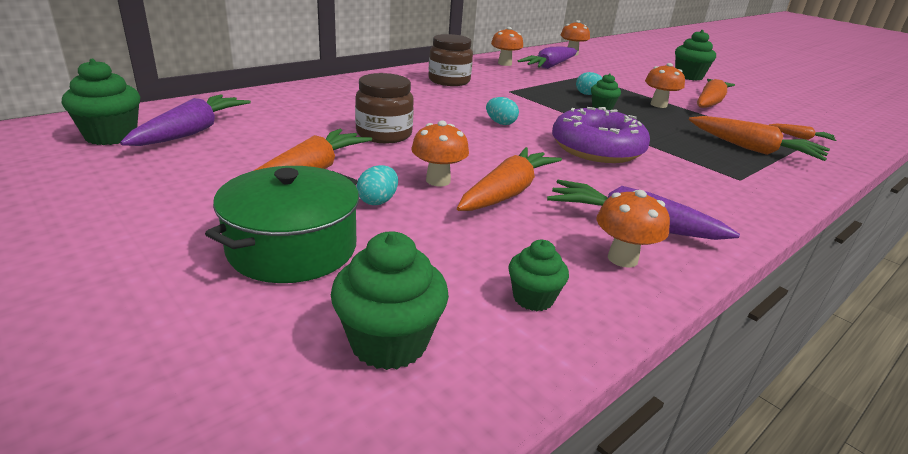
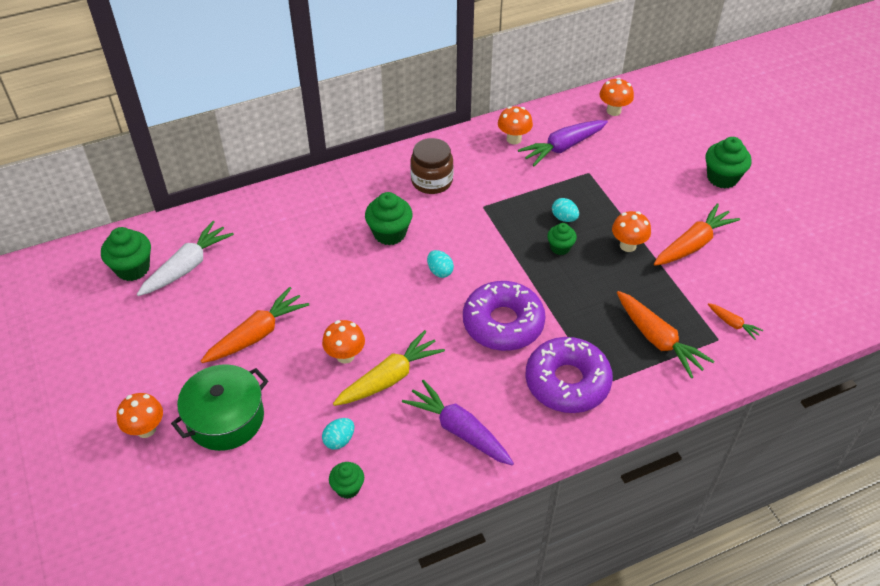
camera: 20 degrees right, 20 degrees up
(192, 132) = (187, 266): purple carrot -> white carrot
(378, 201) = (293, 376): turquoise egg -> turquoise egg (339, 440)
(384, 134) = (330, 282): brown jar -> none
(389, 342) = (254, 505): green cupcake -> green cupcake (389, 233)
(507, 192) = (389, 378): orange carrot -> yellow carrot
(622, 258) = (427, 463): orange mushroom -> orange mushroom (146, 429)
(706, 180) = (567, 382): none -> purple donut

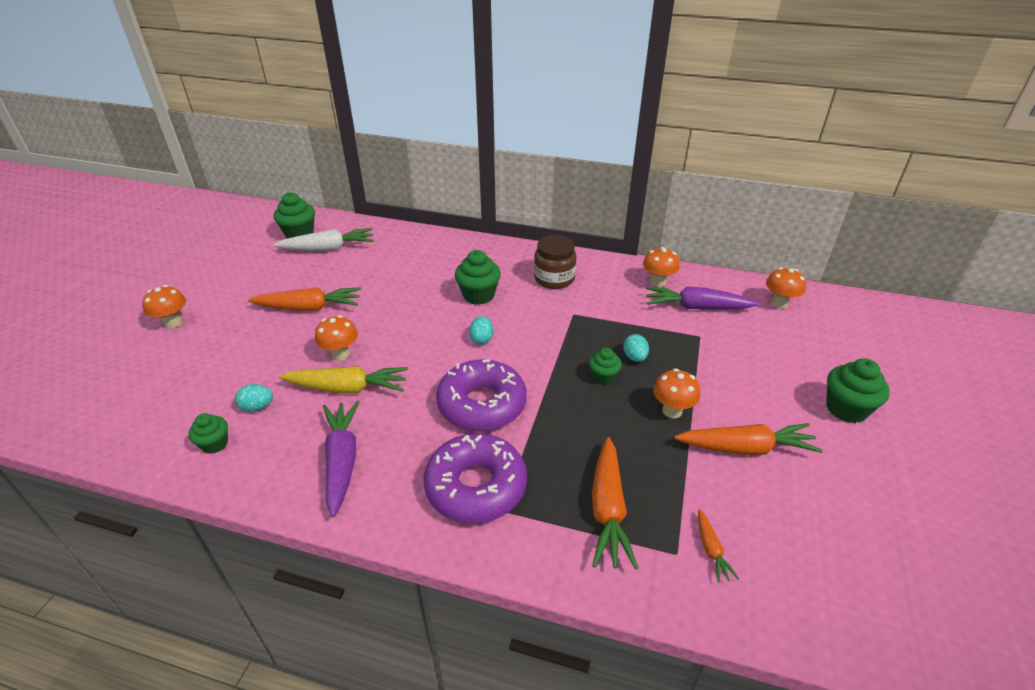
camera: 40 degrees right, 10 degrees down
(225, 418) = (219, 345): green pot -> none

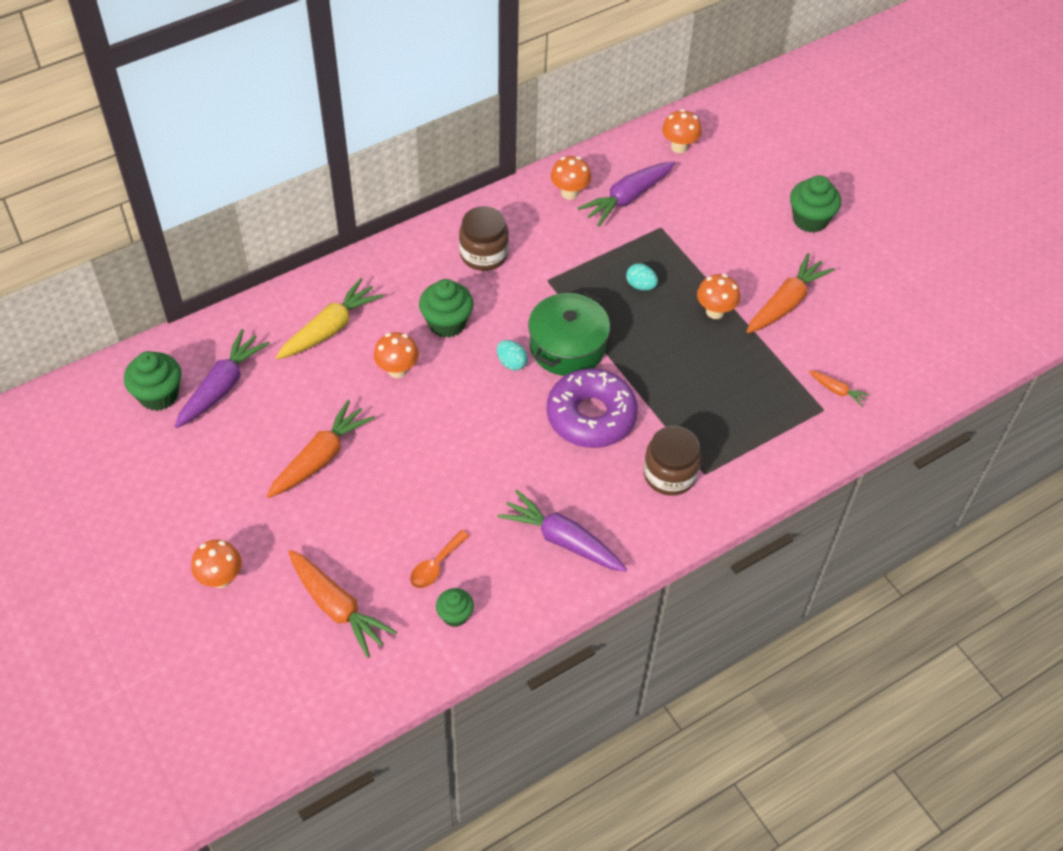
camera: 50 degrees left, 15 degrees up
(257, 407) = (436, 566): turquoise egg -> orange spoon
(328, 248) = (222, 386): white carrot -> purple carrot
(341, 354) = (424, 471): orange mushroom -> orange mushroom (397, 370)
(347, 388) = (477, 491): yellow carrot -> yellow carrot (330, 329)
(476, 486) = (669, 474): purple donut -> brown jar
(530, 355) = (567, 347): none -> green pot
(603, 377) = (641, 321): green cupcake -> none
(608, 509) = (760, 417): orange carrot -> orange carrot (337, 607)

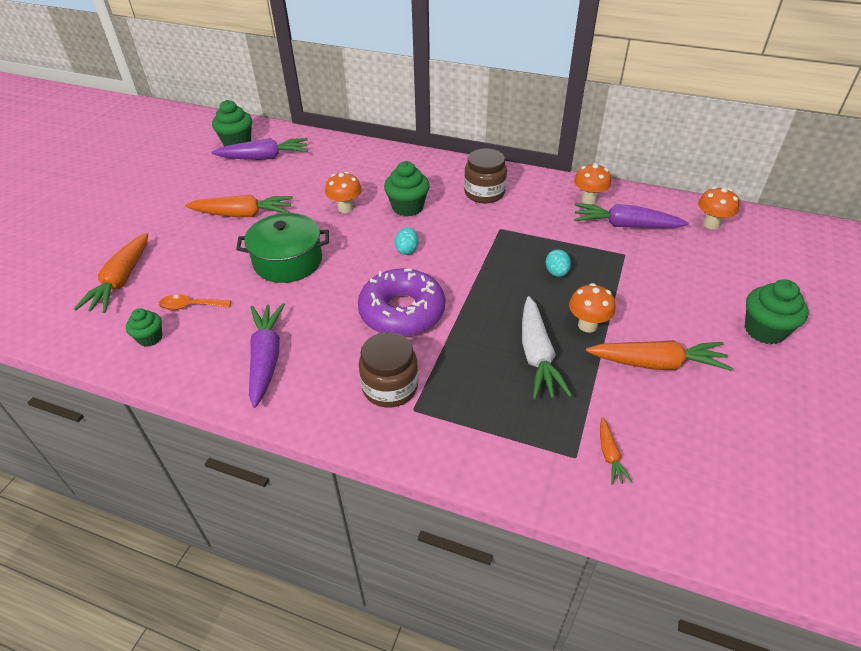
camera: 55 degrees right, 10 degrees down
(221, 578) = (115, 225): orange mushroom -> none
(330, 329) = (349, 170): yellow carrot -> none
(567, 347) = (453, 267): green pot -> green pot (288, 261)
(717, 364) = (537, 355): none -> white carrot

